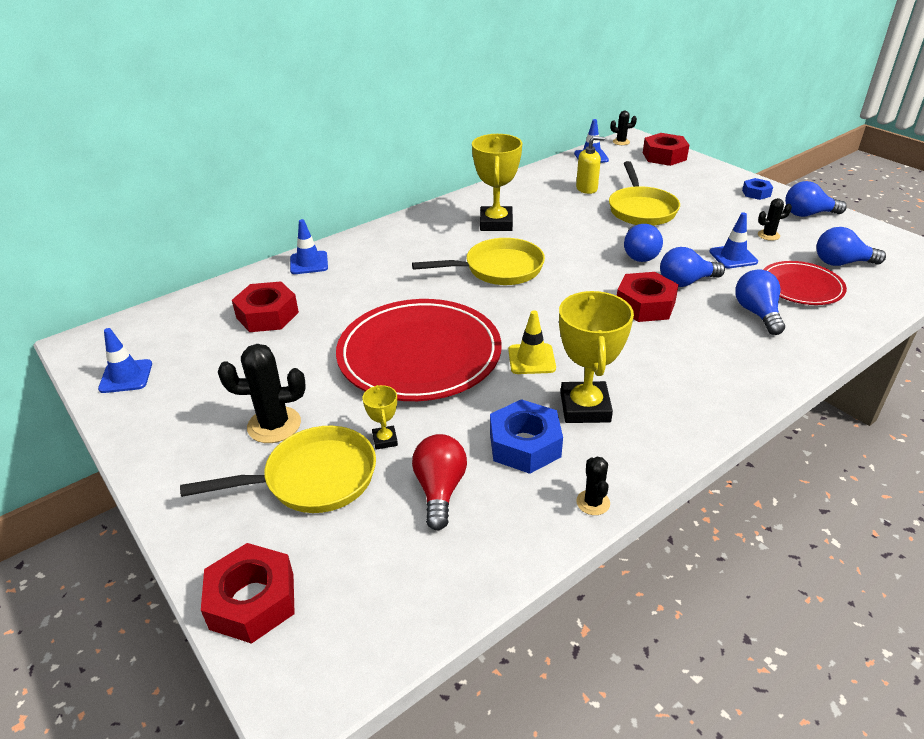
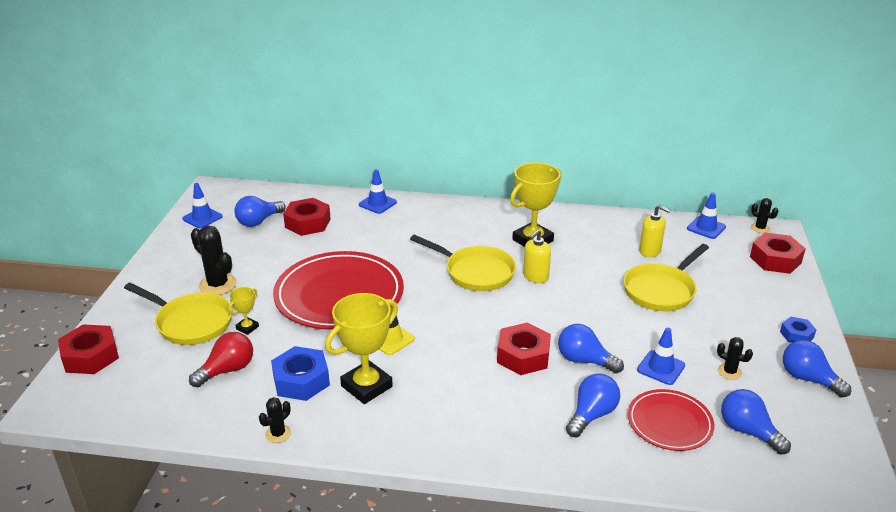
camera: 45 degrees right, 5 degrees down
(547, 247) = (535, 277): none -> yellow soap dispenser
(639, 254) = (590, 321): blue light bulb -> blue light bulb (258, 221)

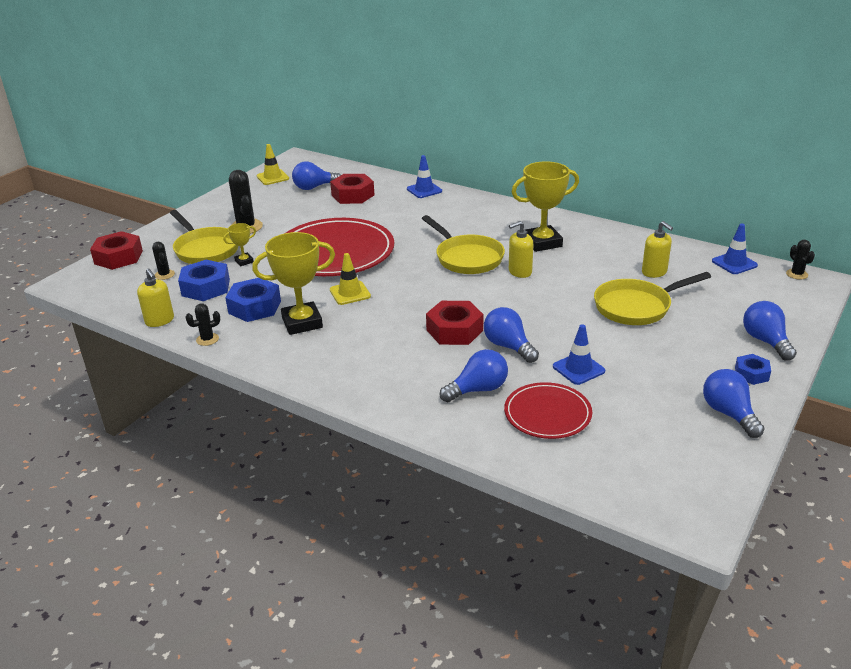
camera: 25 degrees right, 0 degrees up
(202, 218) = (273, 177): blue traffic cone -> yellow traffic cone
(204, 425) = (160, 321): none -> yellow soap dispenser
(227, 370) = (206, 287): red light bulb -> blue nut
(729, 372) = (647, 388): black cactus -> black cactus (164, 275)
(748, 431) = (621, 440): blue light bulb -> blue light bulb (765, 341)
(775, 259) = (789, 305): red nut -> none

